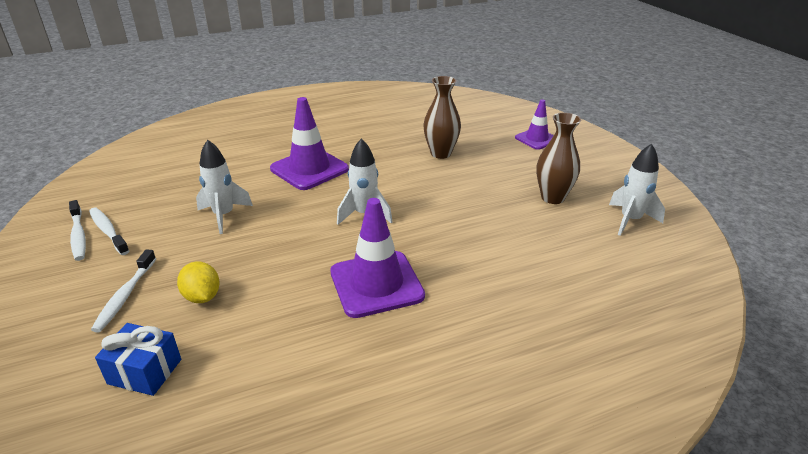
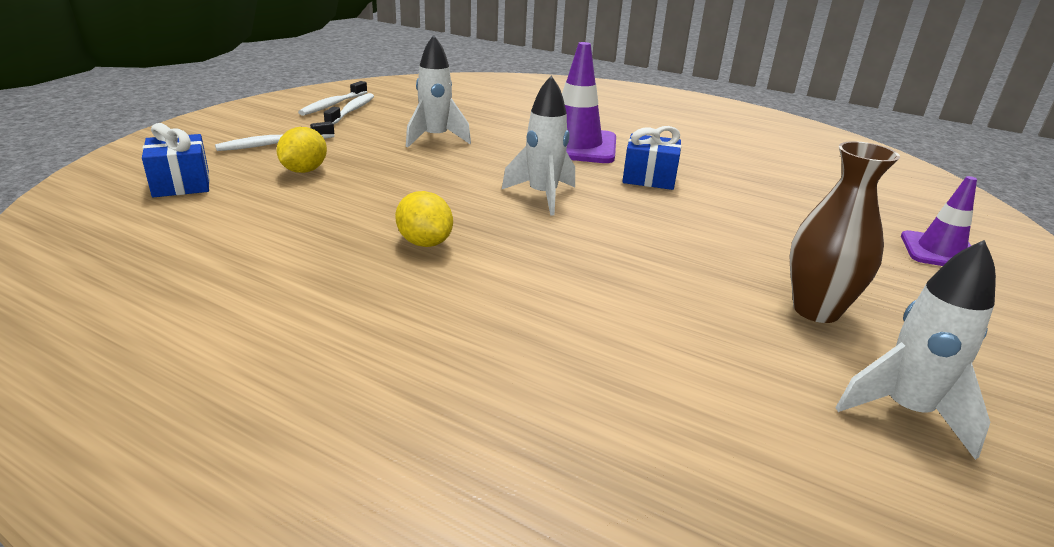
camera: 50 degrees right, 5 degrees down
(376, 284) = (424, 243): purple traffic cone -> yellow lemon
(384, 168) = (649, 178): none -> blue gift
(441, 153) = (748, 198): brown vase -> none

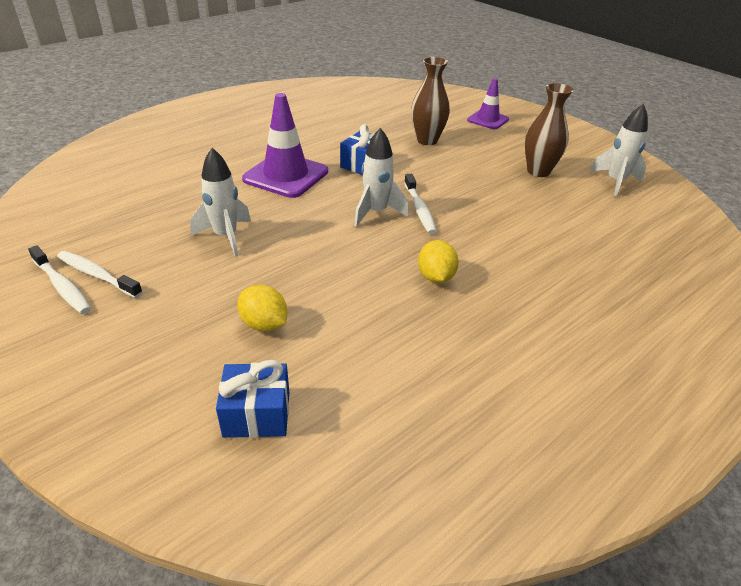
camera: 70 degrees left, 10 degrees up
(274, 144) = (173, 341): white toothbrush -> white toothbrush (419, 209)
(424, 243) = (435, 277): yellow lemon -> yellow lemon turned 75 degrees counterclockwise
(778, 209) = (427, 140): none -> brown vase

